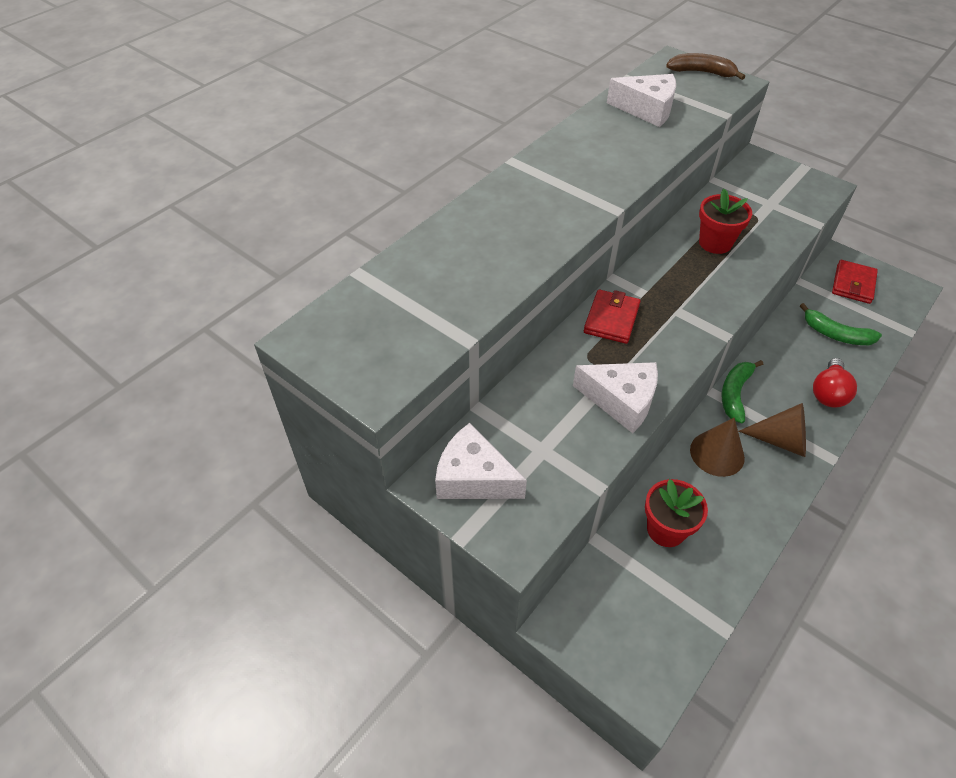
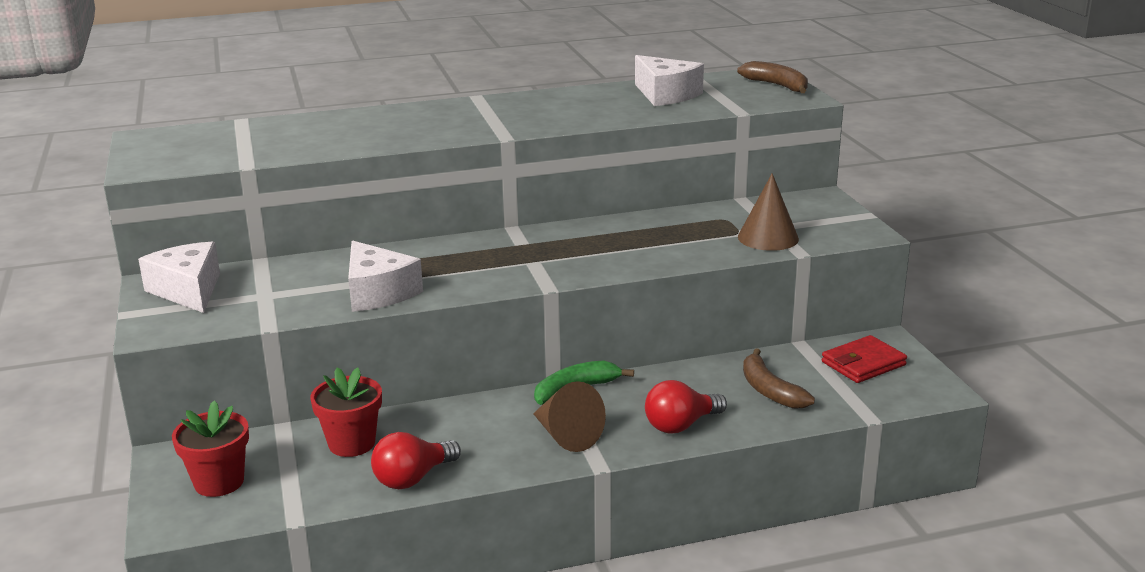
camera: 35 degrees right, 25 degrees down
(611, 319) = (461, 249): red wallet -> none
(715, 243) = (656, 235): red flower pot -> red flower pot (219, 482)
(717, 453) = (485, 419): brown cone -> brown cone (768, 238)
(744, 538) = (413, 478): none -> red light bulb
(836, 334) = (770, 390): green banana -> brown banana

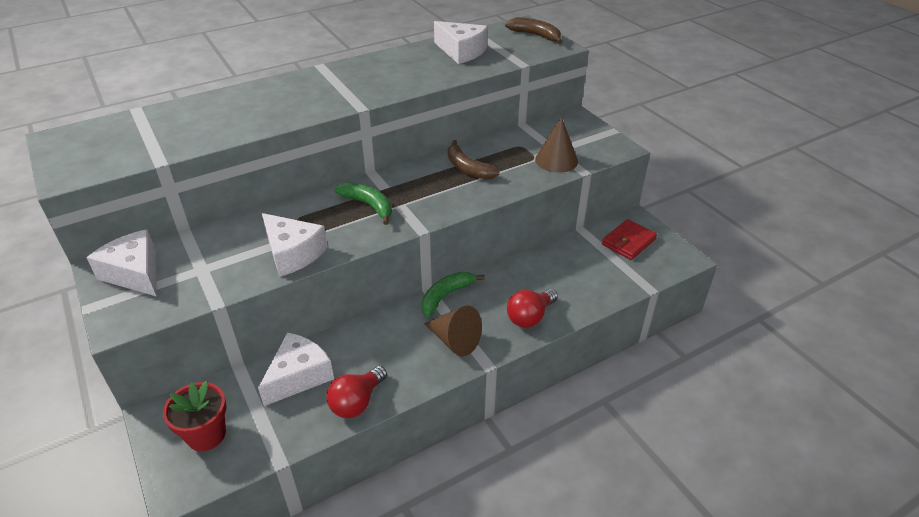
camera: 15 degrees left, 15 degrees up
(351, 443) = (299, 376): red flower pot -> white cheese
(493, 258) = (368, 205): none -> green banana
(770, 390) = (577, 275): brown banana -> brown banana (467, 168)

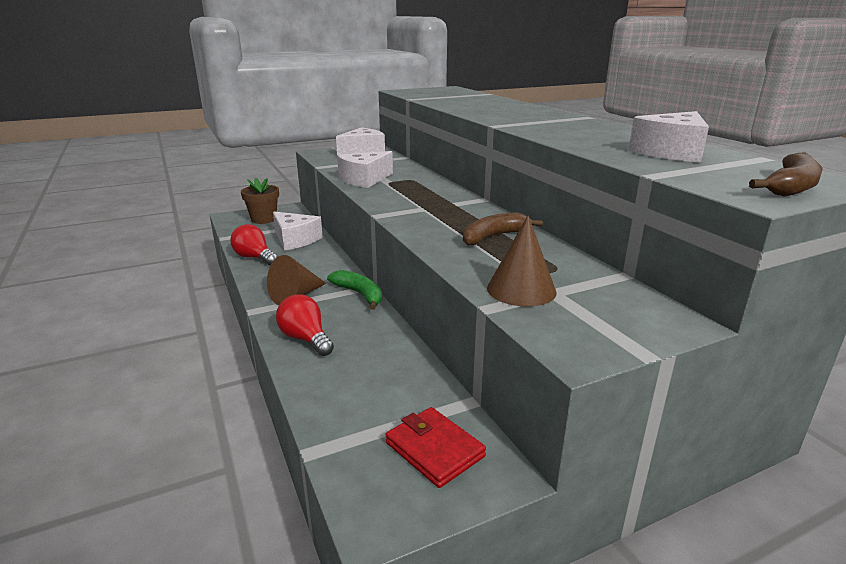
camera: 95 degrees right, 15 degrees down
(206, 434) = (264, 219): red flower pot -> brown flower pot
(368, 205) = (425, 198): green banana -> none

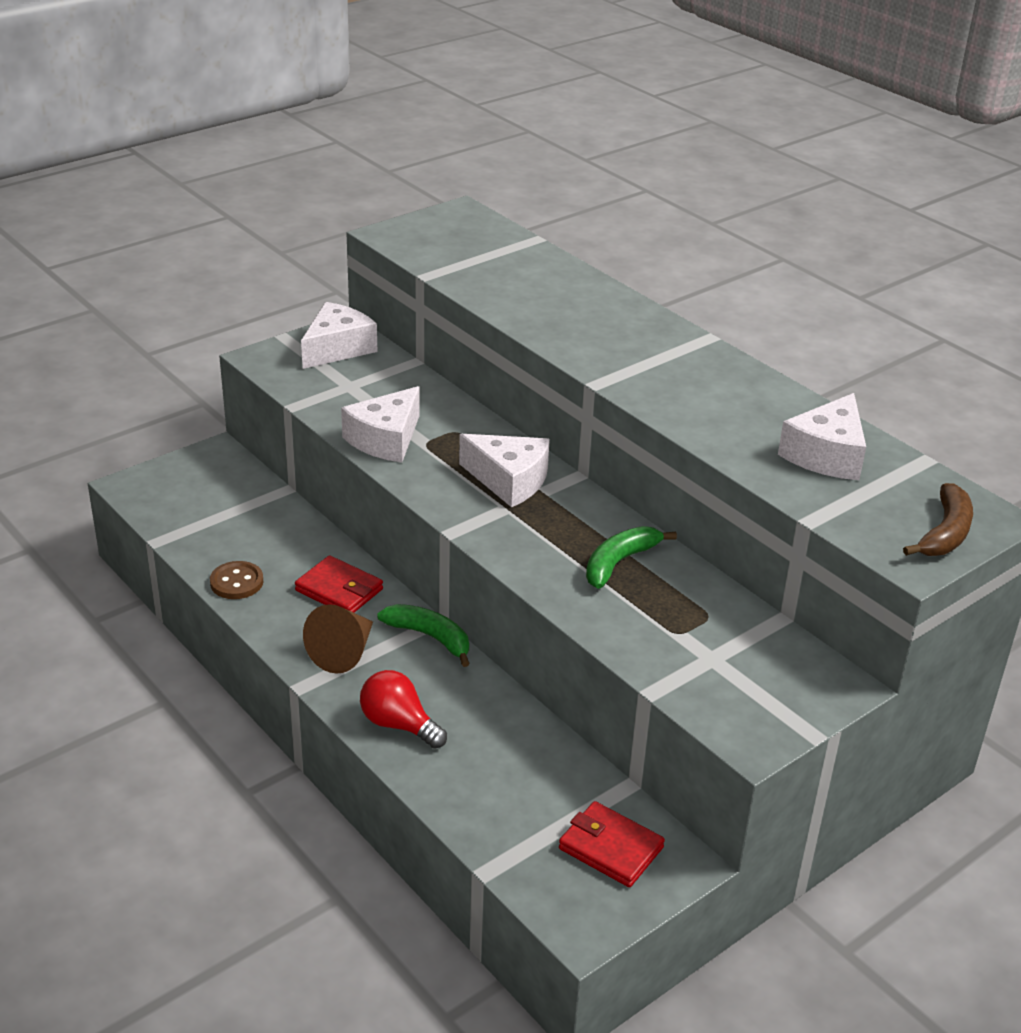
camera: 15 degrees left, 10 degrees up
(255, 258) = (237, 582): red light bulb -> brown button
(264, 219) = (193, 488): brown flower pot -> none
(295, 240) = (275, 533): white cheese -> white cheese (509, 480)
(315, 266) = (339, 590): none -> red wallet
(494, 236) = (619, 562): brown banana -> green banana
(521, 290) = (677, 659): brown cone -> none

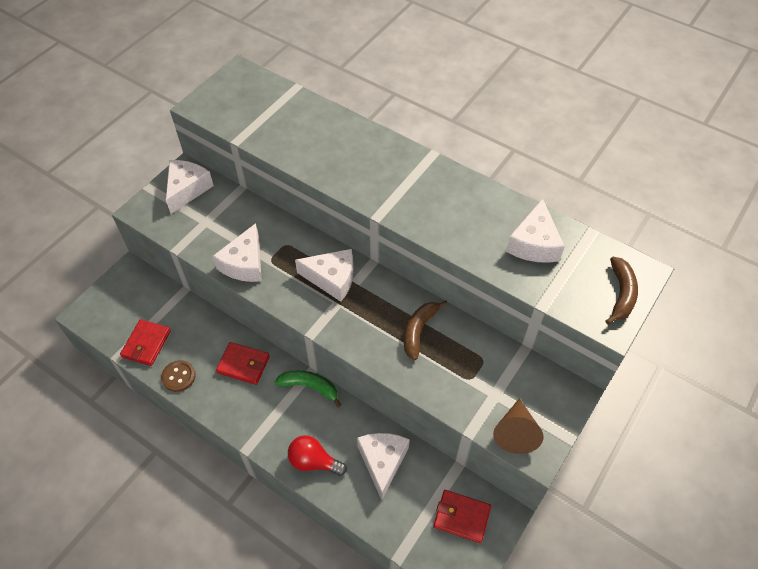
camera: 15 degrees left, 20 degrees up
(206, 536) = (146, 344): none -> red wallet
(343, 652) = (262, 414): brown cone -> brown cone (515, 432)
(508, 751) = (382, 462): none -> white cheese
(619, 562) = (419, 330): green banana -> brown banana

